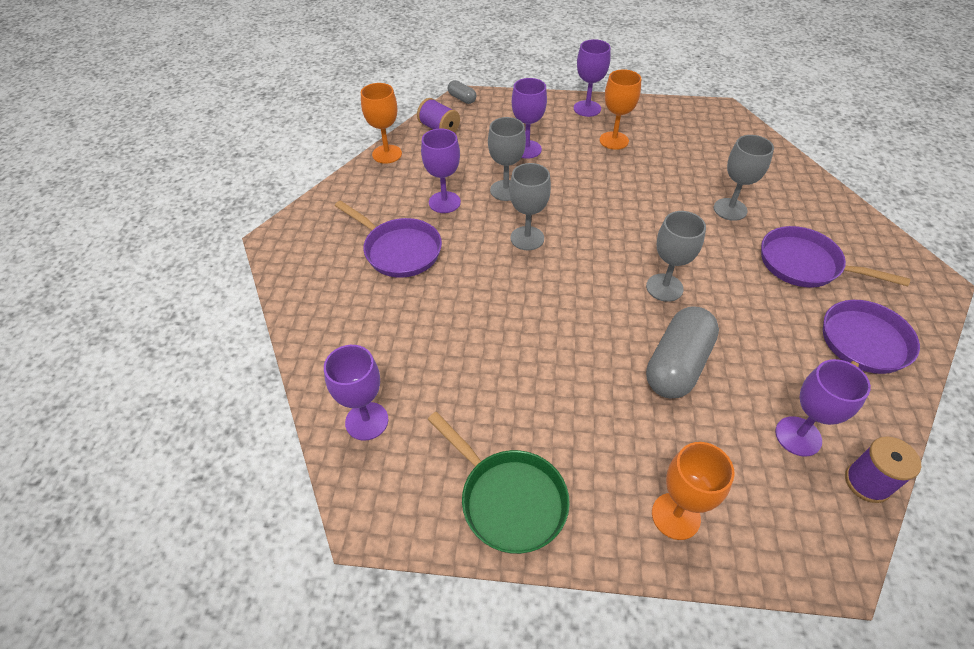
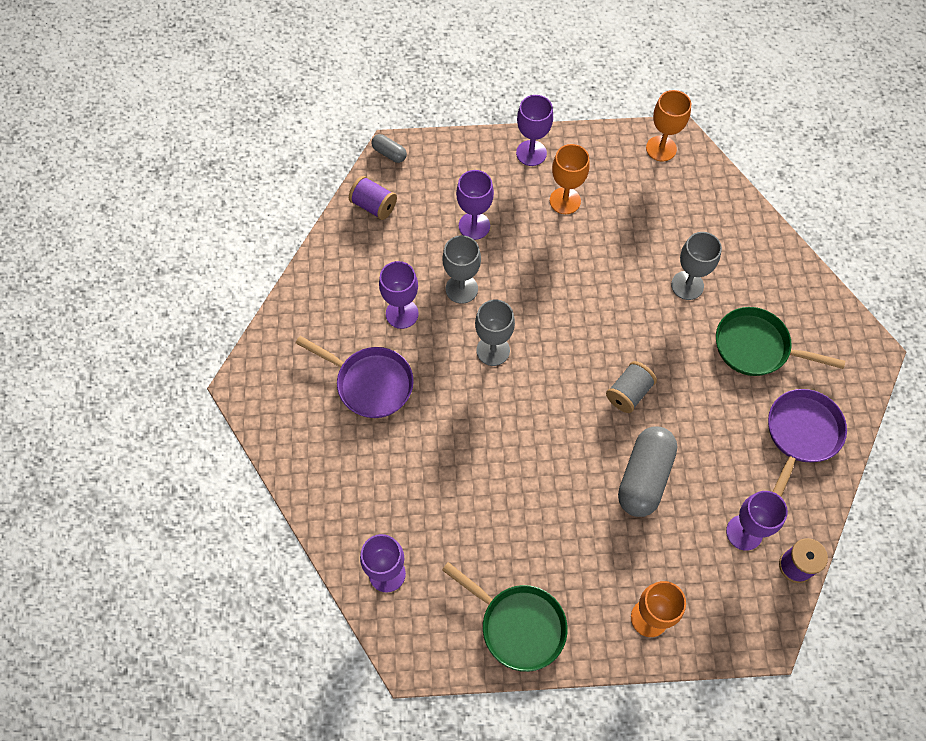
camera: 10 degrees left, 15 degrees up
(387, 154) = (325, 252): orange goblet -> orange goblet (661, 148)
(664, 287) = (628, 393): grey goblet -> grey spool
(805, 264) = (756, 347): purple pan -> green pan

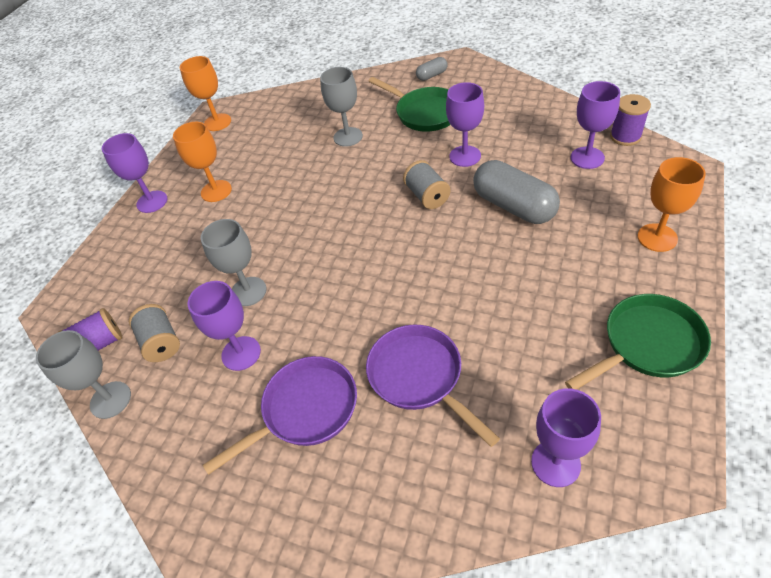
camera: 60 degrees left, 15 degrees down
(389, 153) = (54, 313): grey capsule -> grey capsule (432, 75)
(391, 250) = (161, 342): none -> grey spool
(474, 226) = (189, 263): purple goblet -> purple goblet (465, 156)
(493, 350) = (330, 283): grey goblet -> grey goblet (110, 400)
(756, 347) = (424, 113): green pan -> green pan turned 90 degrees counterclockwise
(801, 435) = (511, 108): purple pan -> purple pan (419, 377)

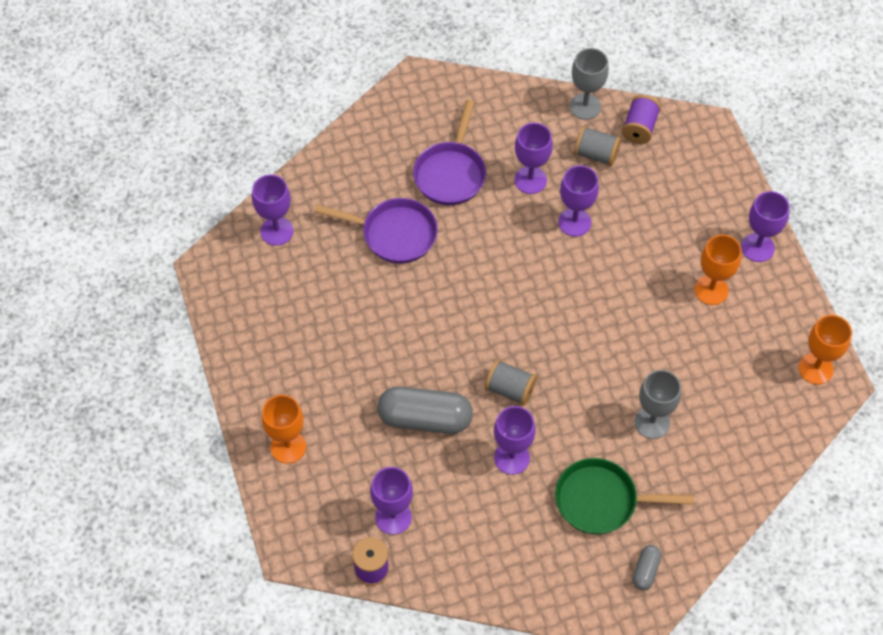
camera: 135 degrees right, 10 degrees up
(248, 291) = (574, 222): grey goblet -> purple goblet
(647, 344) = (256, 341): green pan -> none

